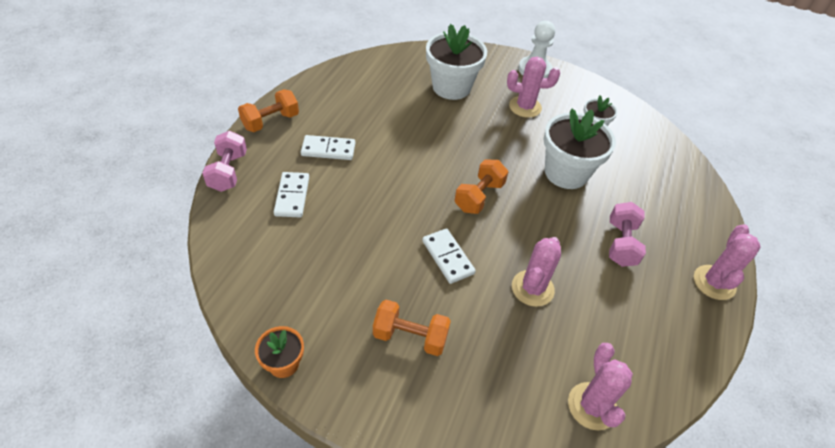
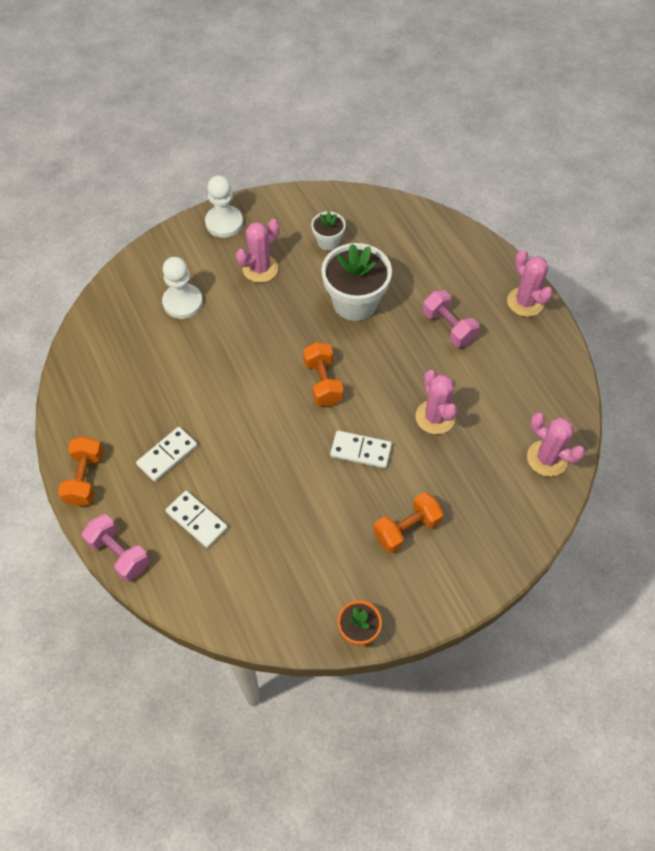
camera: 45 degrees left, 10 degrees up
(451, 87) = (183, 302): white flower pot -> white pawn

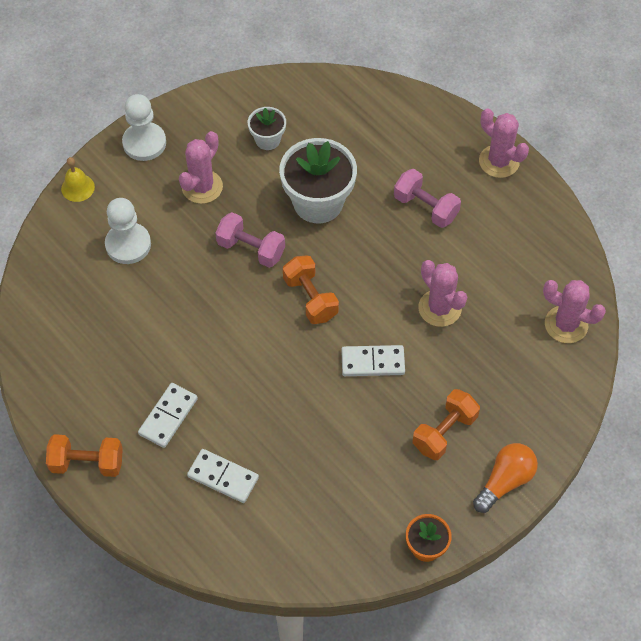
camera: 15 degrees left, 0 degrees up
(85, 478) = (87, 463): orange dumbbell -> orange dumbbell turned 75 degrees counterclockwise
(119, 554) = (152, 532): pink dumbbell -> pink dumbbell (251, 249)
(157, 247) = (78, 187): none -> yellow bell
(450, 588) = (505, 481): none -> orange light bulb

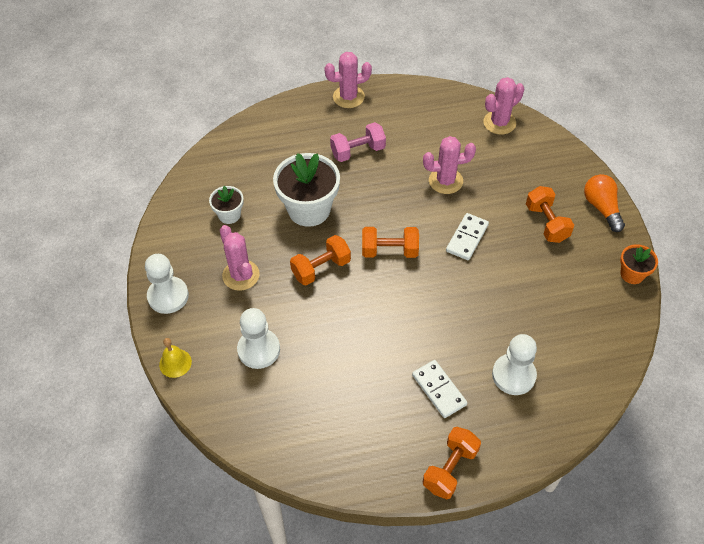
camera: 60 degrees left, 5 degrees down
(223, 477) = (513, 375): white domino -> white pawn
(251, 249) = (321, 268): pink dumbbell -> orange dumbbell

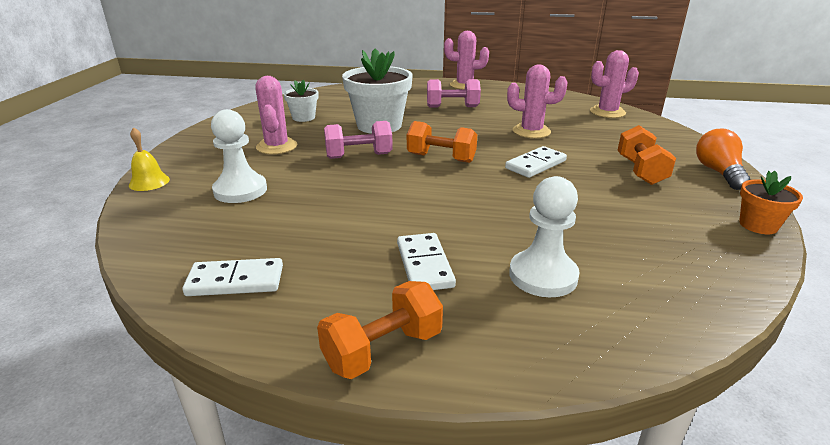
camera: 20 degrees right, 25 degrees down
(168, 296) = (197, 146): white pawn -> none
(321, 268) = (359, 156): orange dumbbell -> pink dumbbell
(330, 447) = (235, 281): none -> white domino

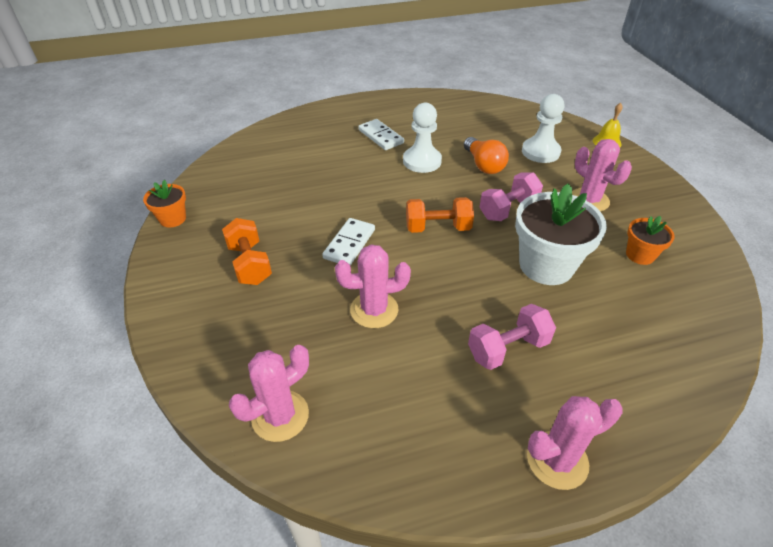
camera: 155 degrees right, 15 degrees up
(235, 281) = (460, 109): white domino -> none
(303, 117) = (640, 255): white flower pot -> orange flower pot
(383, 350) = (372, 103): orange dumbbell -> none
(543, 276) = (317, 146): white pawn -> white pawn (422, 161)
(718, 172) = (171, 285): orange light bulb -> orange light bulb (483, 165)

